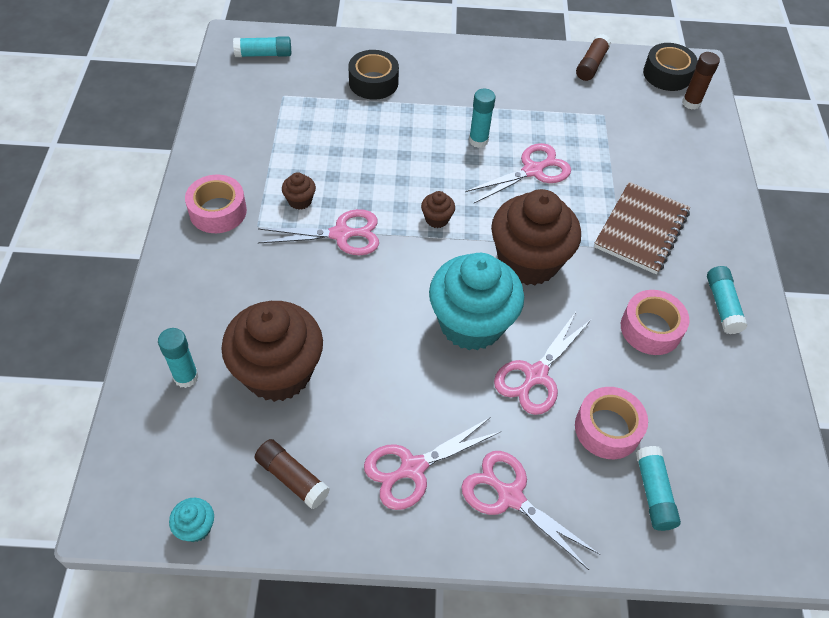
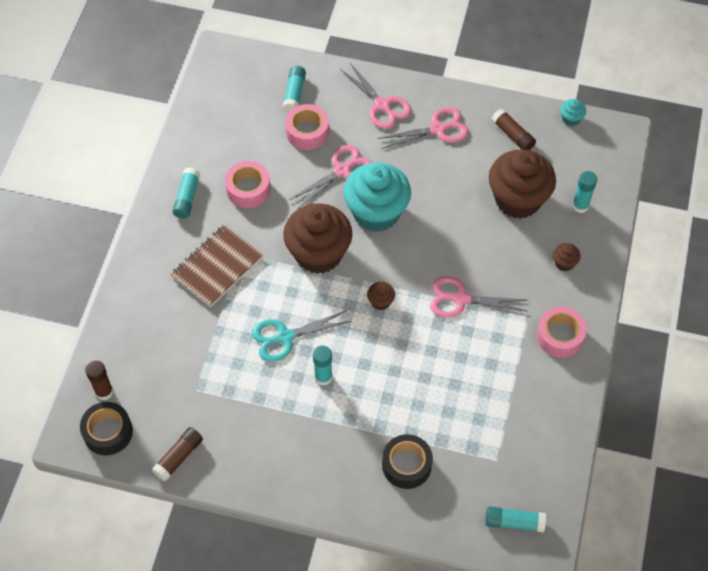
camera: 165 degrees left, 5 degrees up
(300, 201) = (491, 336): brown cupcake -> brown cupcake (564, 263)
(532, 170) = (285, 337): pink scissors -> turquoise scissors

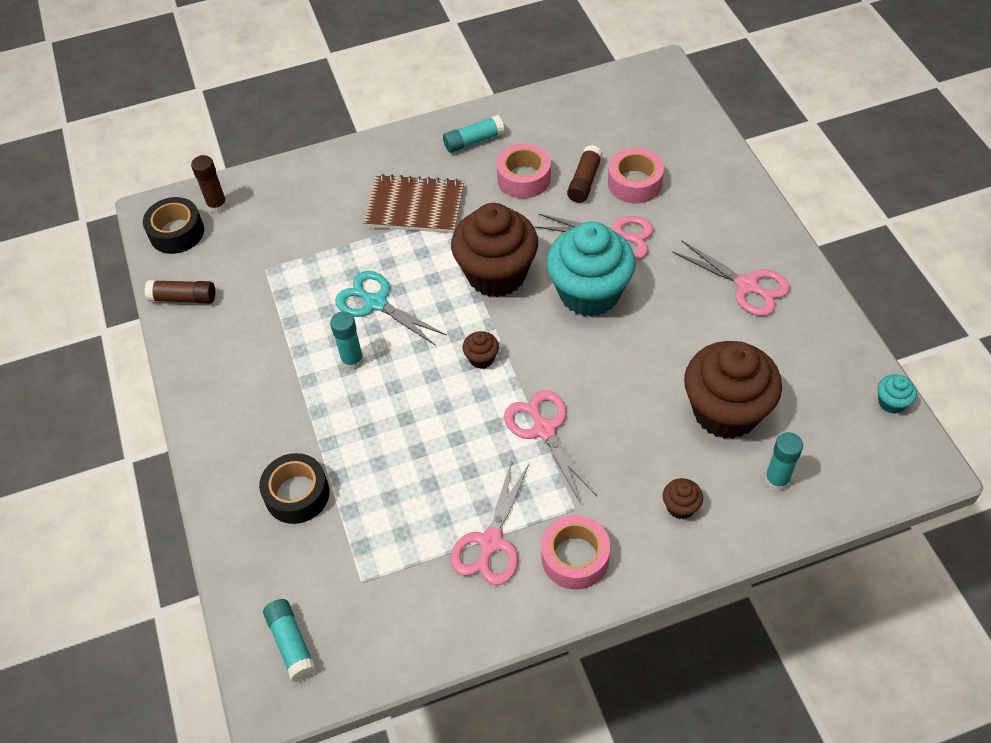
camera: 60 degrees right, 5 degrees down
(294, 94) = (670, 148): turquoise glue stick -> none
(382, 105) = (728, 222): pink scissors -> pink scissors (491, 542)
(512, 135) = (809, 358): brown glue stick -> brown glue stick (584, 181)

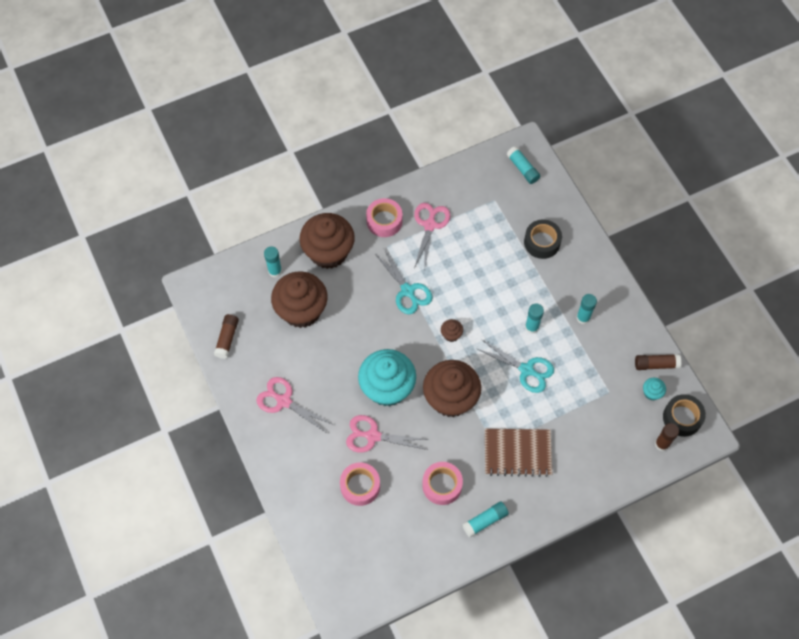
camera: 170 degrees right, 10 degrees up
(268, 368) = (583, 318): none -> turquoise glue stick
(544, 430) = (407, 291): pink scissors -> turquoise scissors
(584, 181) = (397, 486): brown glue stick -> brown glue stick (227, 339)
(680, 507) = (328, 252): brown cupcake -> brown cupcake, size x2.47
(891, 402) = (203, 324): turquoise cupcake -> turquoise cupcake (651, 393)

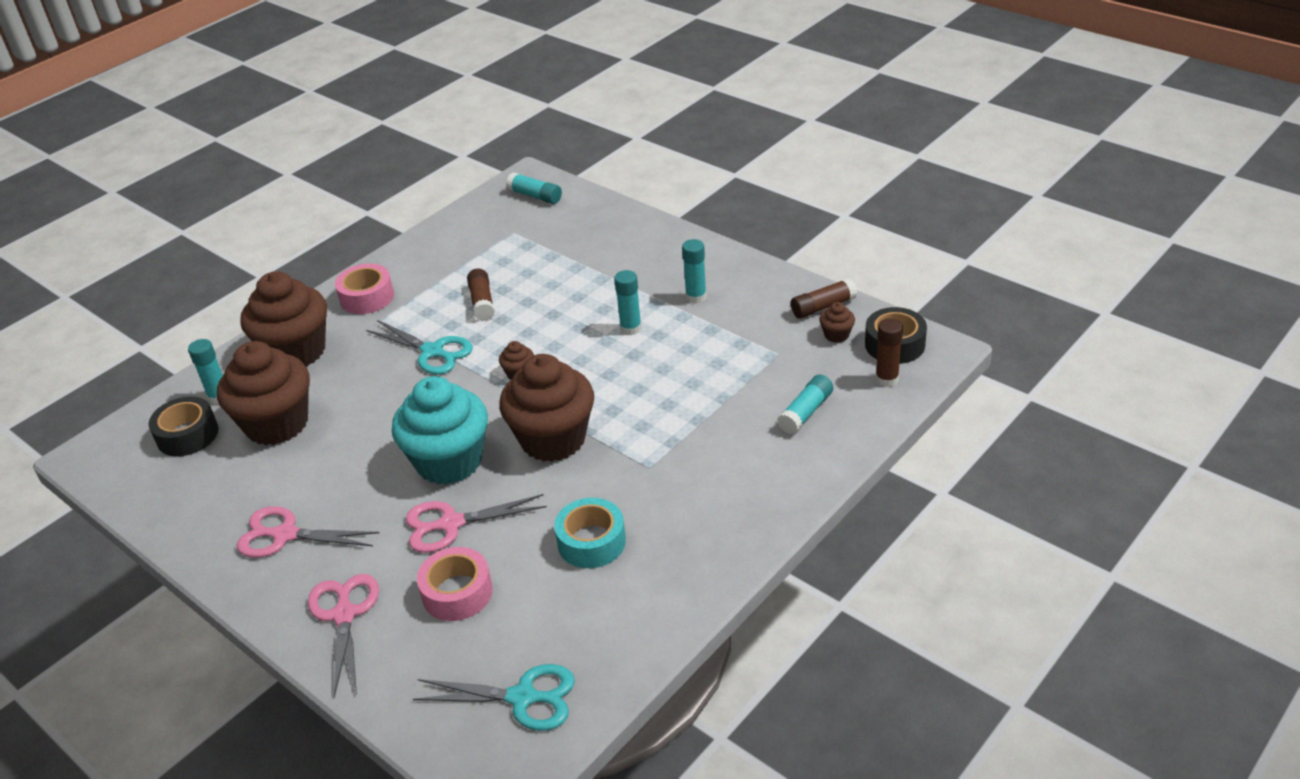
camera: 20 degrees left, 25 degrees down
(227, 339) = (164, 495): brown glue stick -> brown glue stick (482, 302)
(430, 225) = (434, 281): pink scissors -> pink scissors (344, 615)
(442, 485) = (591, 542): pink tape -> turquoise tape
(485, 521) = (683, 559): turquoise glue stick -> turquoise glue stick (805, 412)
(517, 453) = (687, 462): brown notebook -> none
(526, 370) = (648, 372): turquoise scissors -> turquoise scissors (522, 697)
(542, 242) = (598, 249): black tape -> black tape (187, 435)
(651, 393) = (836, 335): turquoise cupcake -> brown cupcake

